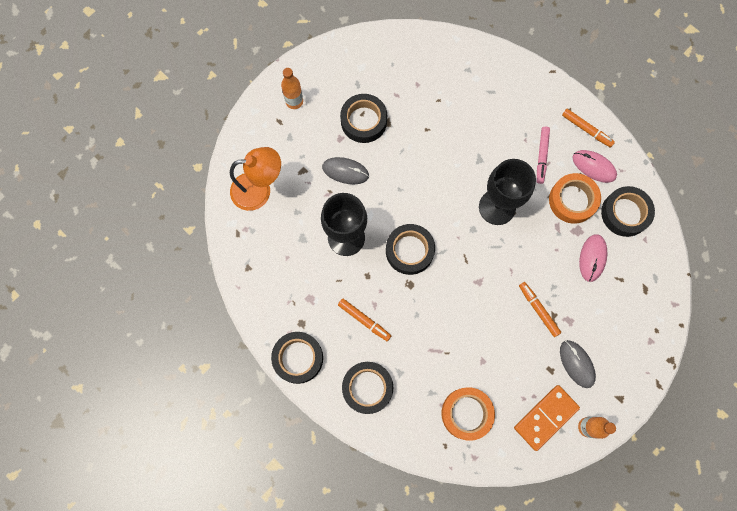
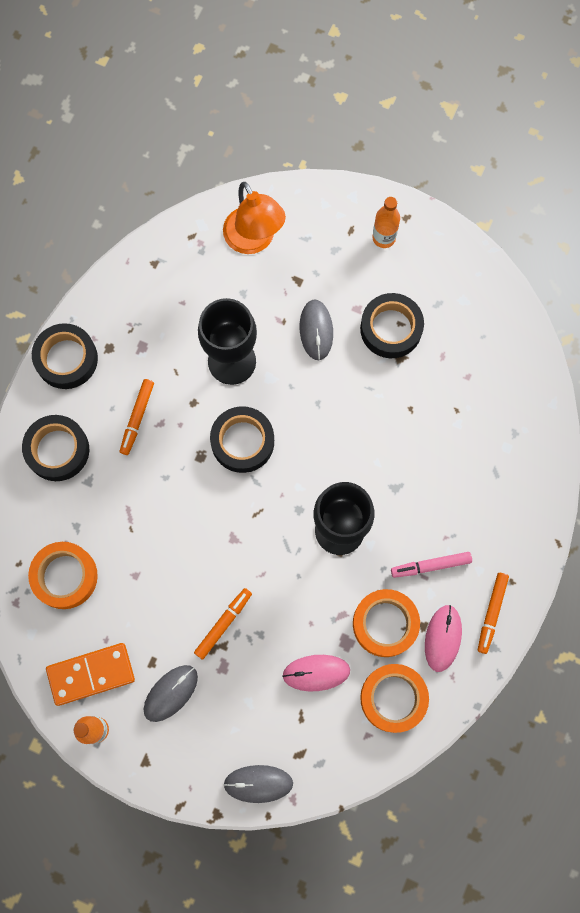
camera: 70 degrees right, 0 degrees up
(546, 417) = (91, 674): orange domino -> orange domino turned 45 degrees counterclockwise
(625, 213) = (393, 698): black tape -> orange tape
(657, 324) = (258, 783): none -> grey mouse

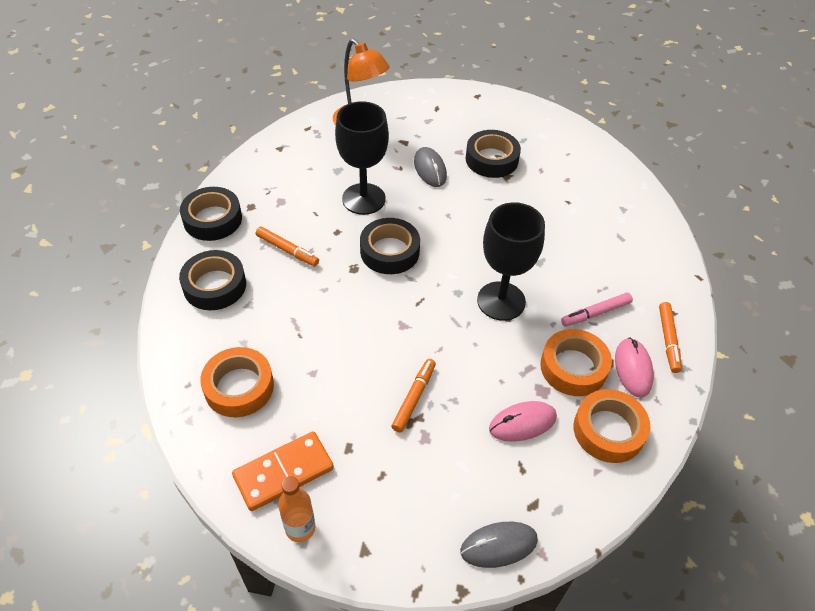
camera: 15 degrees left, 25 degrees down
(137, 418) = (287, 250): orange marker -> orange marker turned 60 degrees counterclockwise
(170, 693) = (376, 473): grey mouse -> none
(384, 238) = (464, 108): orange bottle -> none

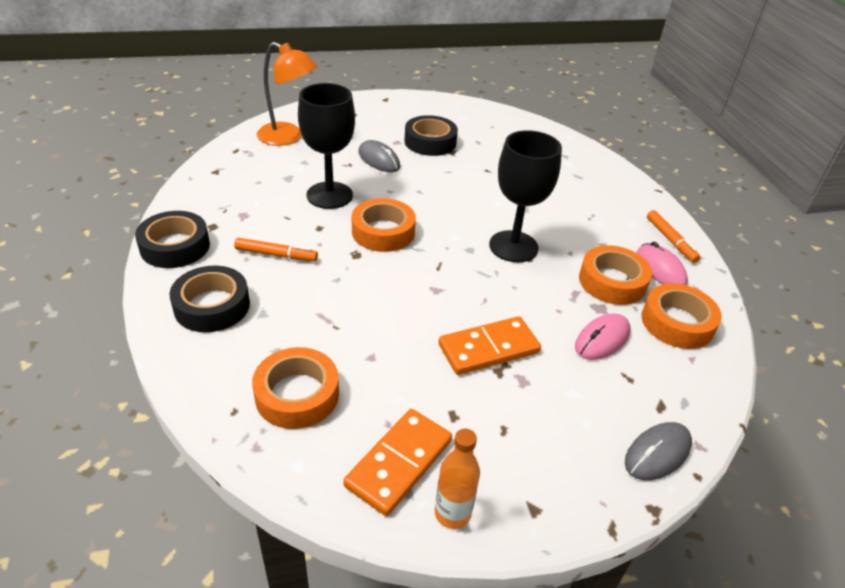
camera: 25 degrees left, 10 degrees down
(390, 251) = (383, 232): black tape -> orange tape
(414, 398) = (488, 349): orange marker -> orange domino
(595, 313) = (599, 236): pink marker -> none

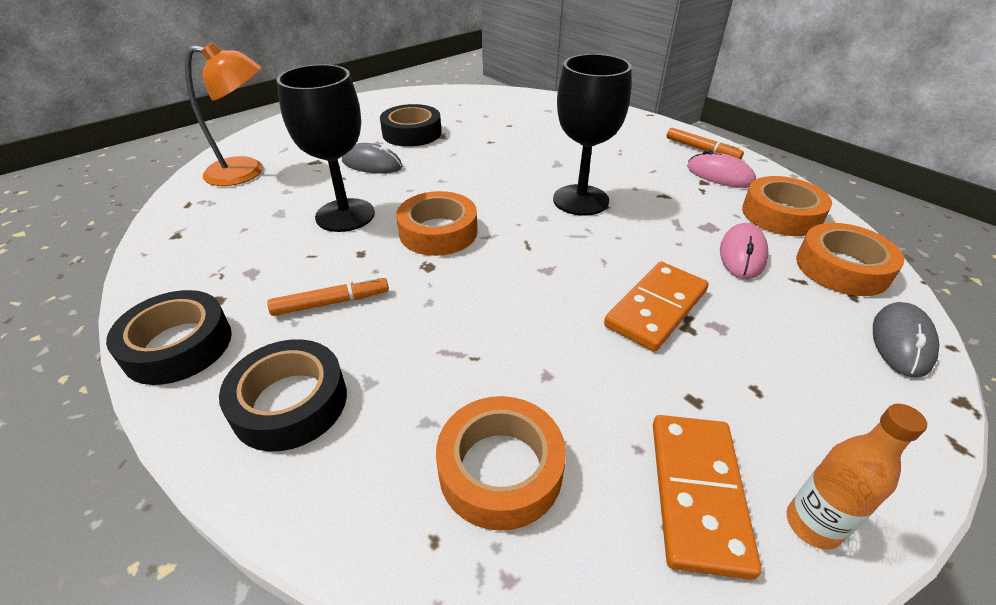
camera: 25 degrees left, 0 degrees up
(612, 282) = (695, 200): orange tape -> orange tape (842, 268)

